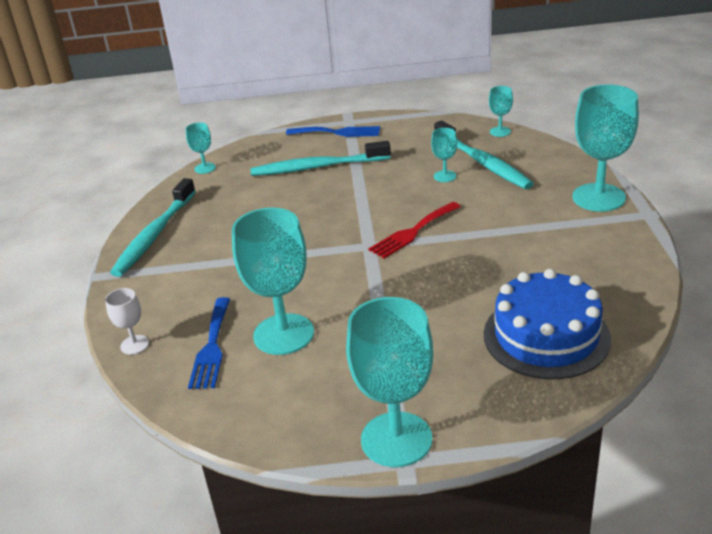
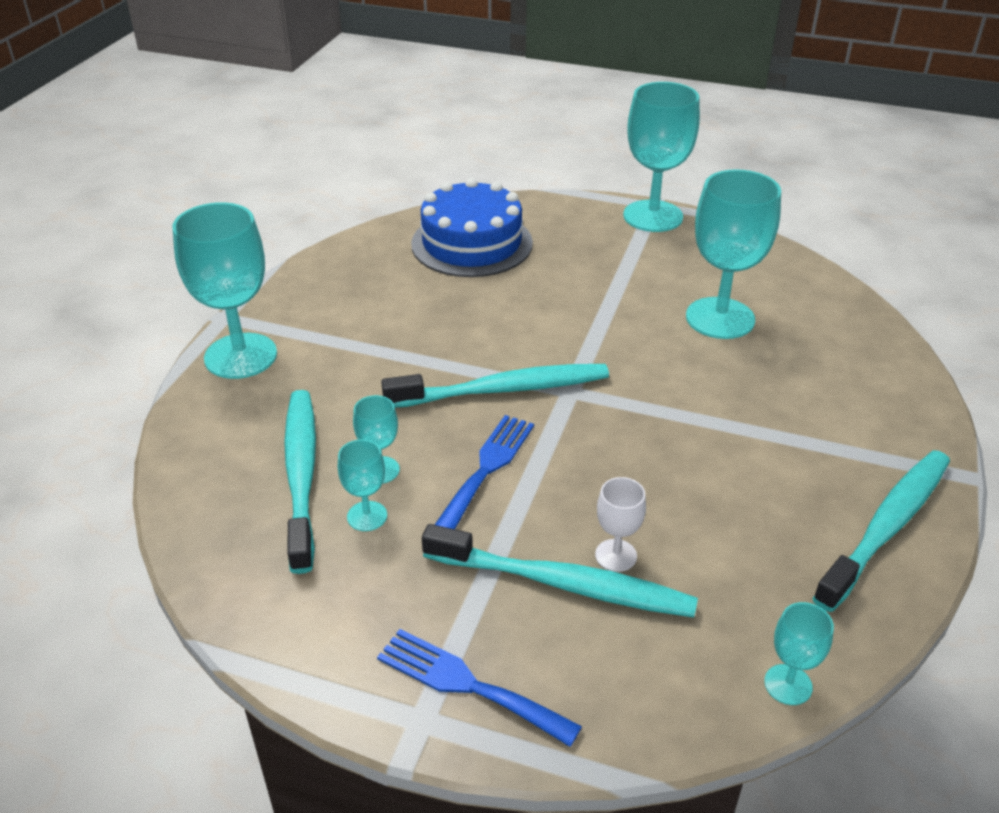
camera: 160 degrees left, 5 degrees up
(134, 345) = (895, 358): white goblet -> white goblet (616, 555)
(212, 347) = (802, 329): blue fork -> blue fork (487, 468)
(413, 232) = (503, 390): red fork -> turquoise toothbrush
(500, 131) = (197, 538): turquoise goblet -> turquoise goblet (367, 516)

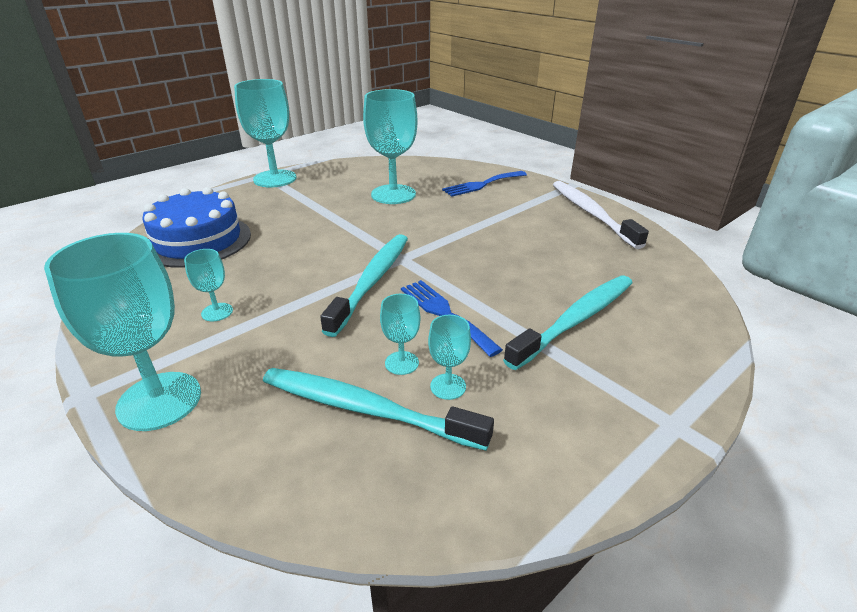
camera: 60 degrees left, 5 degrees down
(468, 685) = (649, 391): blue fork -> blue fork (482, 184)
(616, 555) = (563, 293): white goblet -> none
(788, 684) = (688, 276): turquoise goblet -> turquoise goblet (217, 312)
(887, 527) = (591, 213): turquoise toothbrush -> white toothbrush

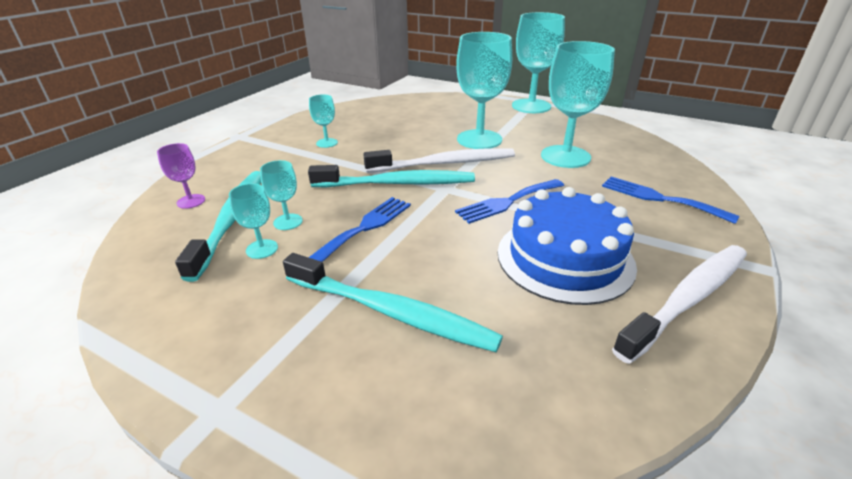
camera: 70 degrees right, 0 degrees up
(159, 401) = (235, 154): turquoise goblet -> turquoise goblet (479, 139)
(198, 240) = (410, 112): blue cake -> blue cake (564, 258)
(282, 452) = (191, 201): none -> purple goblet
(353, 248) = (444, 163): none -> white toothbrush
(448, 236) = (507, 202): none -> blue fork

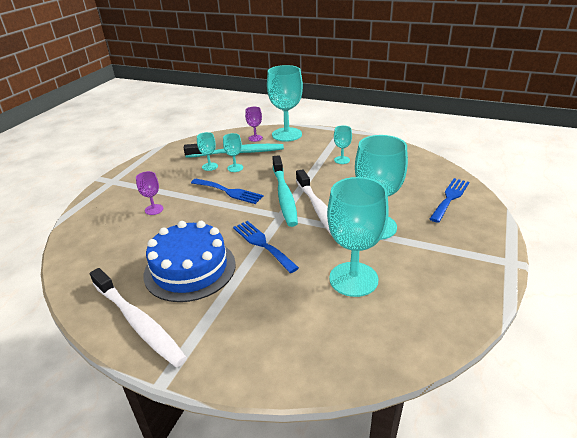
camera: 85 degrees right, 0 degrees up
(391, 312) = (154, 209): turquoise toothbrush -> purple goblet
(531, 106) = (490, 259): turquoise goblet -> turquoise goblet (287, 134)
(659, 198) = (276, 335): blue fork -> blue fork (450, 198)

